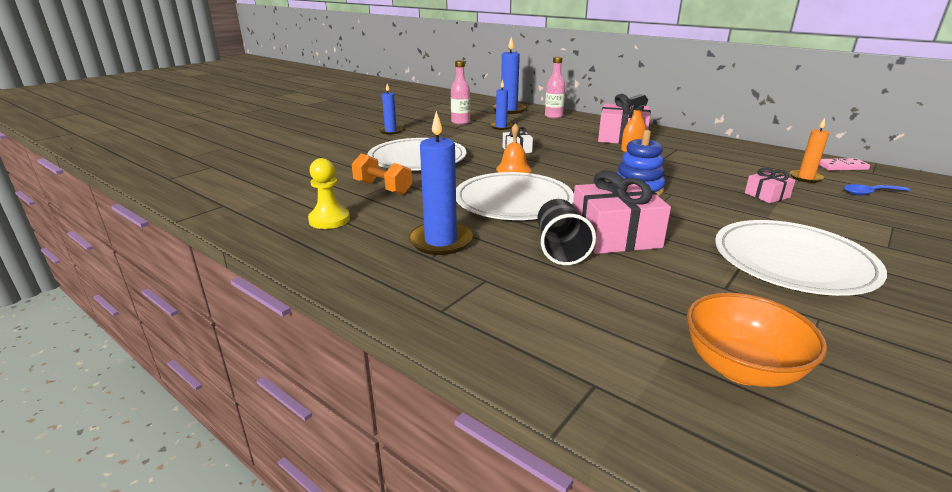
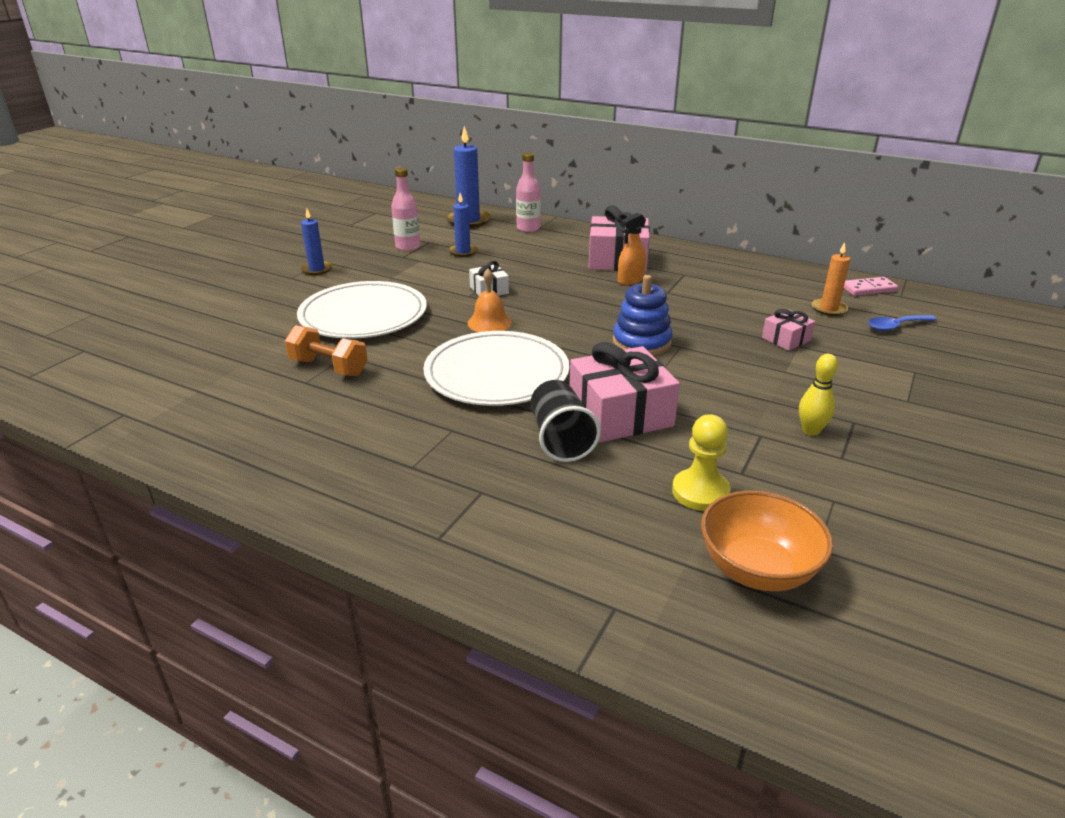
camera: 10 degrees left, 5 degrees up
(329, 220) = (272, 424): yellow pawn -> yellow pawn (700, 492)
(440, 241) = (419, 443): blue candle -> none
(793, 261) = (811, 430): white plate -> yellow bowling pin

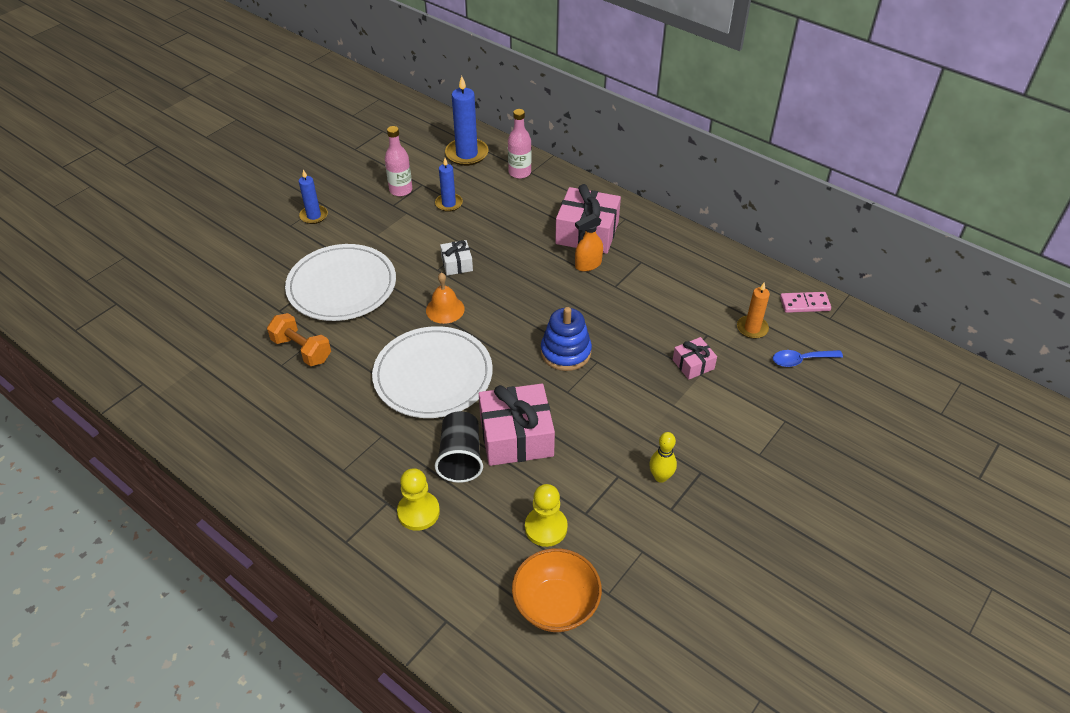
camera: 10 degrees right, 15 degrees up
(528, 496) = (418, 512): none -> yellow pawn

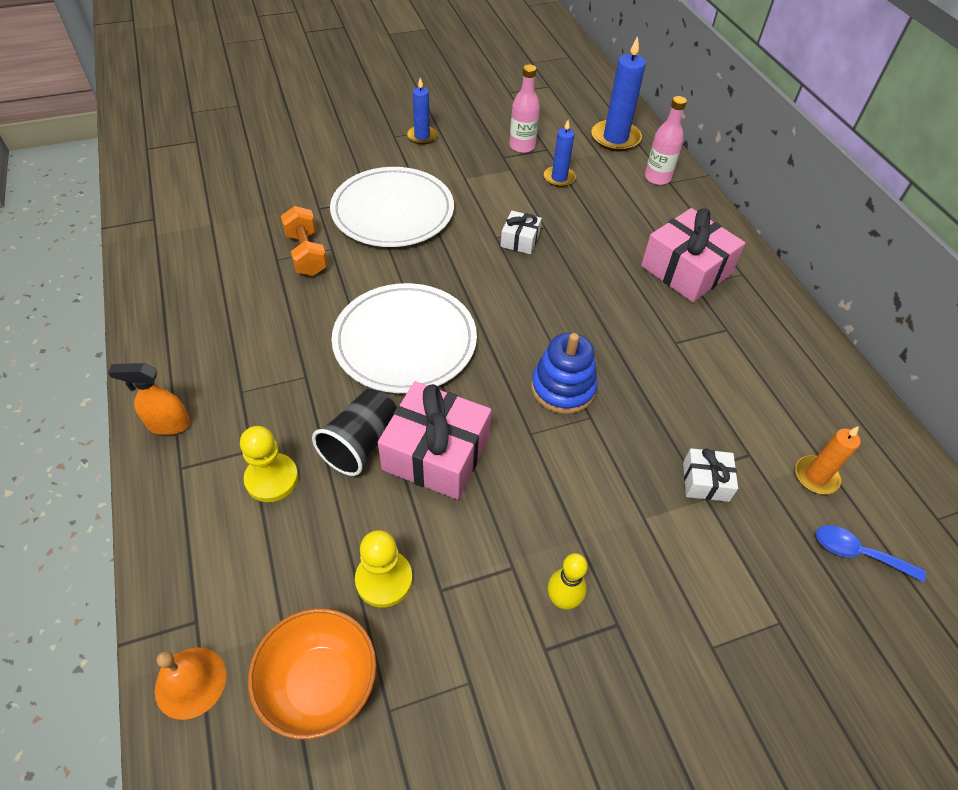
camera: 30 degrees right, 5 degrees up
(445, 309) = (471, 280): orange bell -> orange bell (190, 682)
(588, 265) = (661, 304): orange spray bottle -> orange spray bottle (168, 424)
(693, 364) = (705, 481): pink gift -> white gift
(804, 304) = (912, 482): pink domino -> none

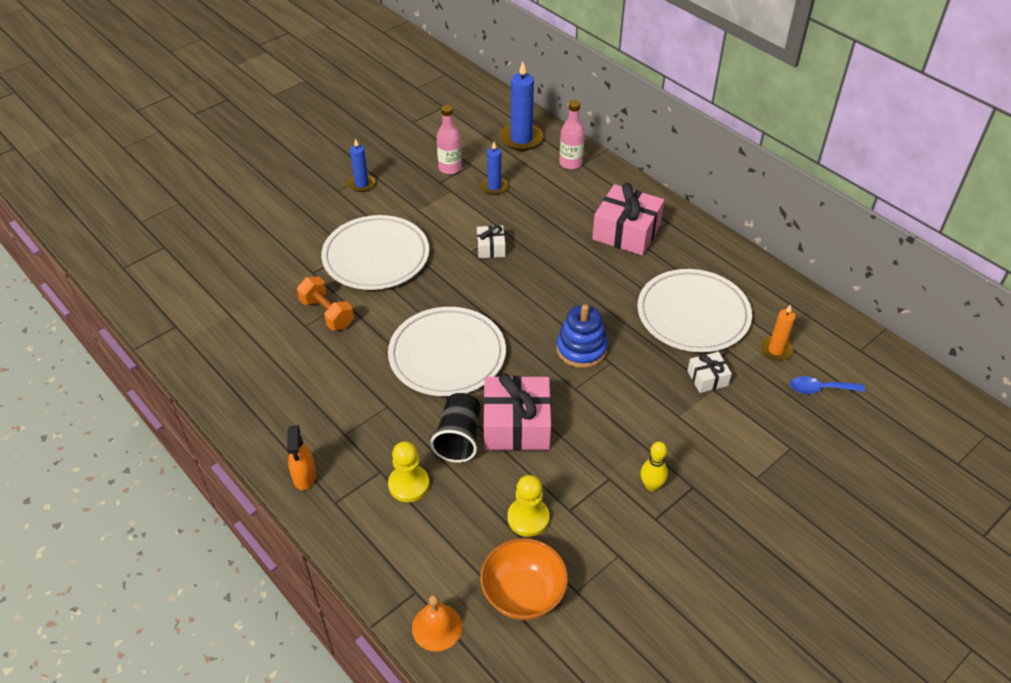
camera: 20 degrees left, 5 degrees down
(168, 424) = (304, 476): orange spray bottle -> orange spray bottle turned 75 degrees counterclockwise
(724, 392) = (693, 314): none -> white plate

